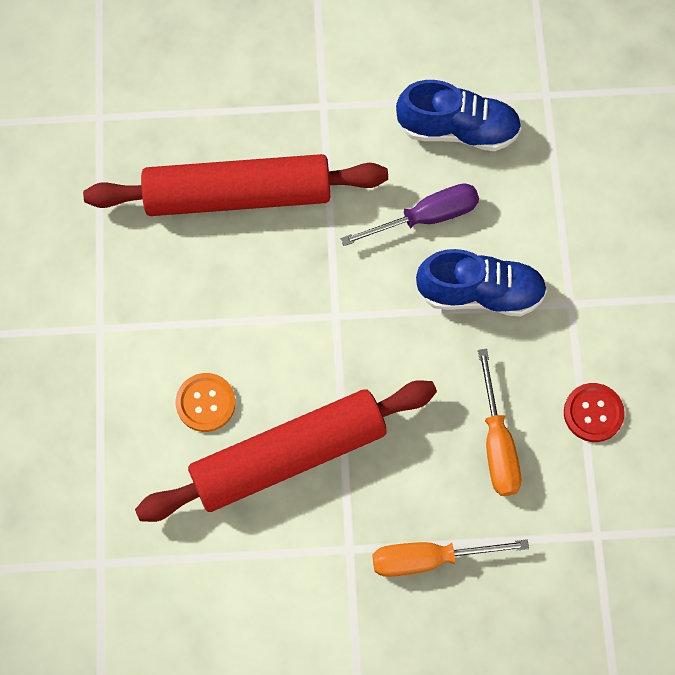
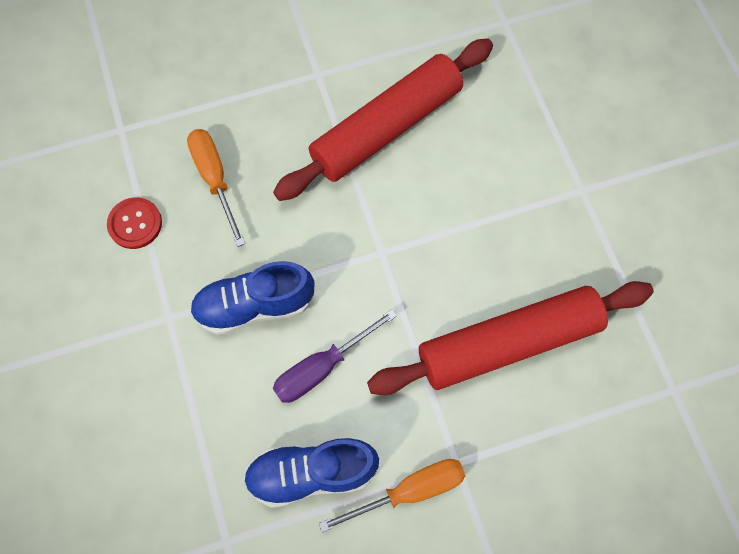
camera: 165 degrees right, 0 degrees up
(205, 403) = (468, 152): orange button -> none
(429, 559) = (253, 81): orange screwdriver -> orange screwdriver (409, 491)

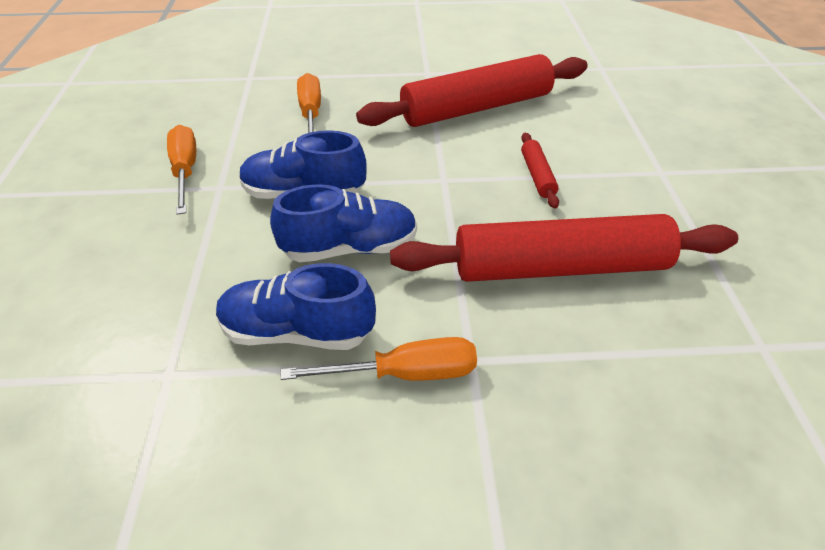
camera: 15 degrees right, 25 degrees down
(123, 303) = (185, 171): none -> orange screwdriver
(135, 224) = (227, 127): red button -> none
(322, 367) = (350, 248): purple screwdriver -> blue shoe
(468, 224) = (537, 175): none -> red rolling pin

